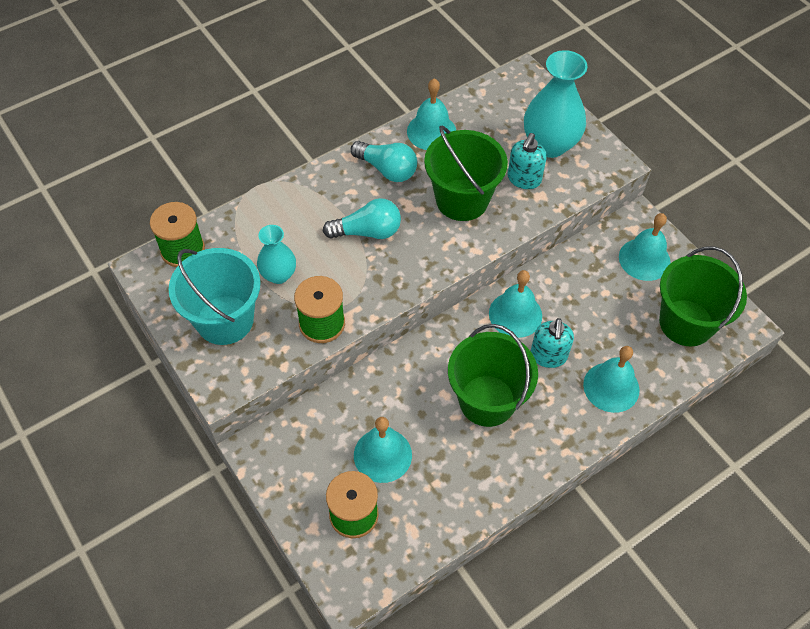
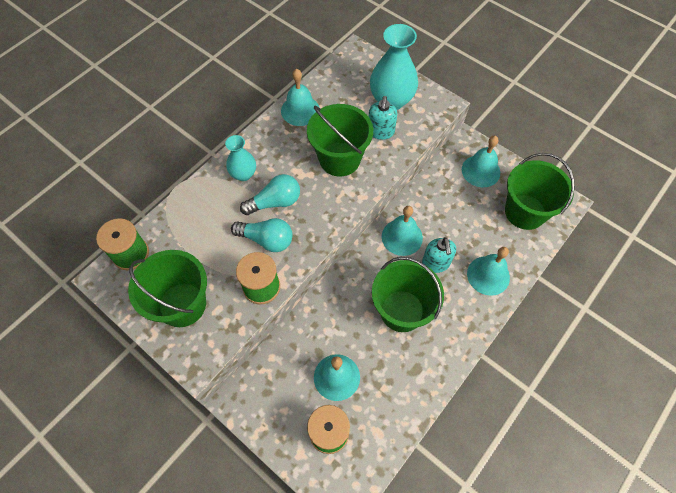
camera: 15 degrees left, 5 degrees up
(225, 320) = (182, 304): turquoise bucket -> green bucket
(278, 275) = (215, 255): turquoise vase -> turquoise vase (243, 174)
(387, 169) = (275, 148): turquoise light bulb -> turquoise light bulb (266, 240)

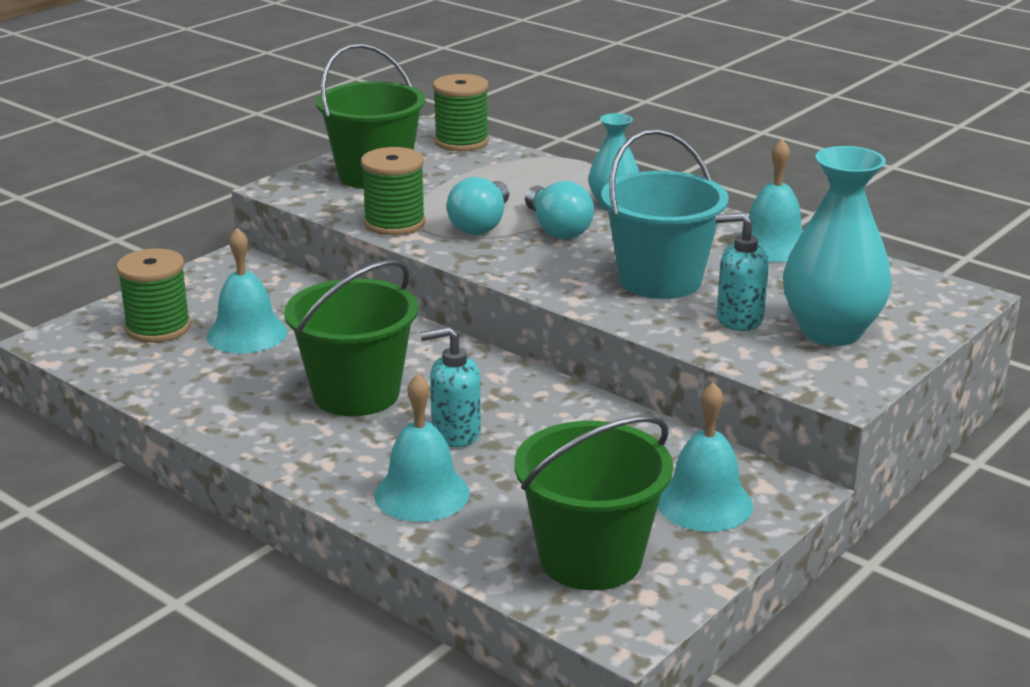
camera: 90 degrees right, 35 degrees down
(339, 159) = (660, 280): green bucket -> turquoise bucket
(402, 237) = (518, 398): turquoise bell -> none

